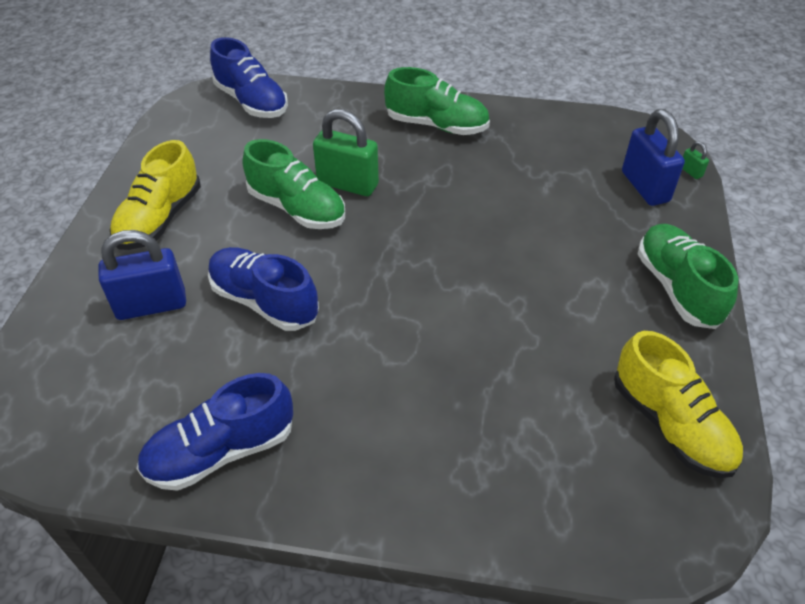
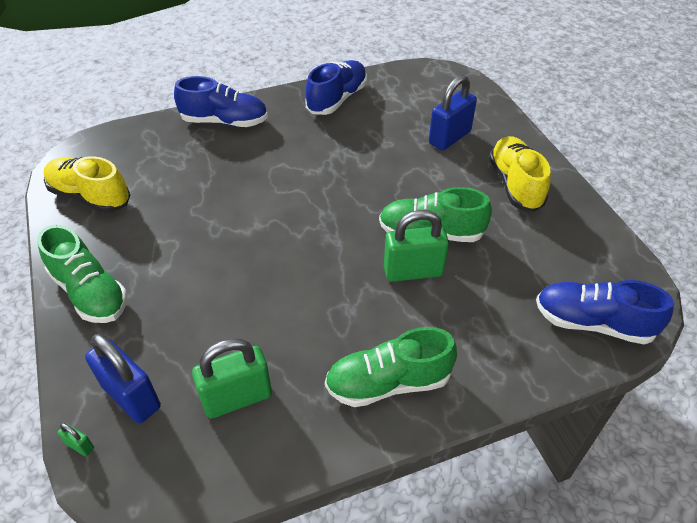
camera: 150 degrees right, 0 degrees up
(264, 301) = (386, 165): blue shoe -> blue shoe (224, 121)
(557, 157) = (237, 398): none -> green padlock

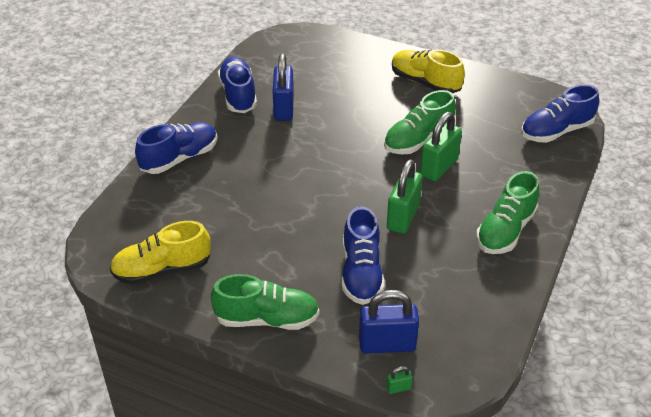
camera: 45 degrees left, 5 degrees down
(208, 314) = (361, 272): none -> blue shoe
(237, 398) = (444, 297): green padlock -> green padlock (403, 217)
(449, 137) = (349, 77): blue padlock -> blue padlock (283, 108)

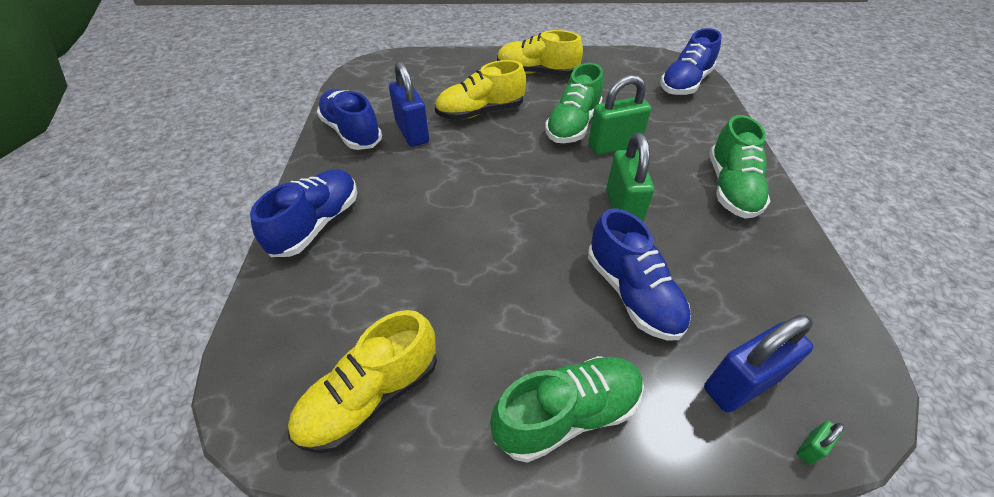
camera: 25 degrees left, 5 degrees up
(349, 106) = (480, 112): none -> yellow shoe
(438, 167) = (614, 145): green padlock -> green padlock turned 60 degrees clockwise

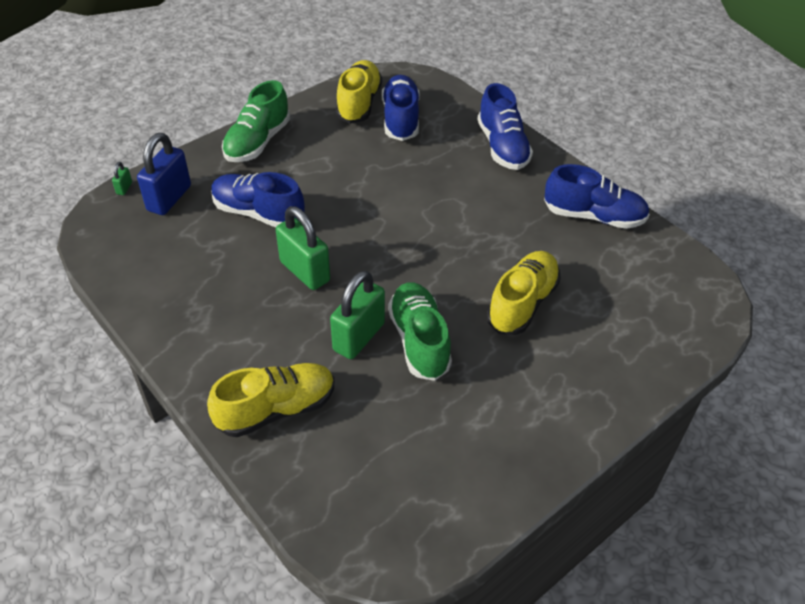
camera: 140 degrees right, 0 degrees up
(412, 132) = (548, 244): blue padlock -> none
(536, 73) = (536, 404): yellow shoe -> yellow shoe (276, 409)
(685, 83) = (344, 506): blue shoe -> blue shoe (400, 119)
(731, 188) = (221, 346): green shoe -> none

